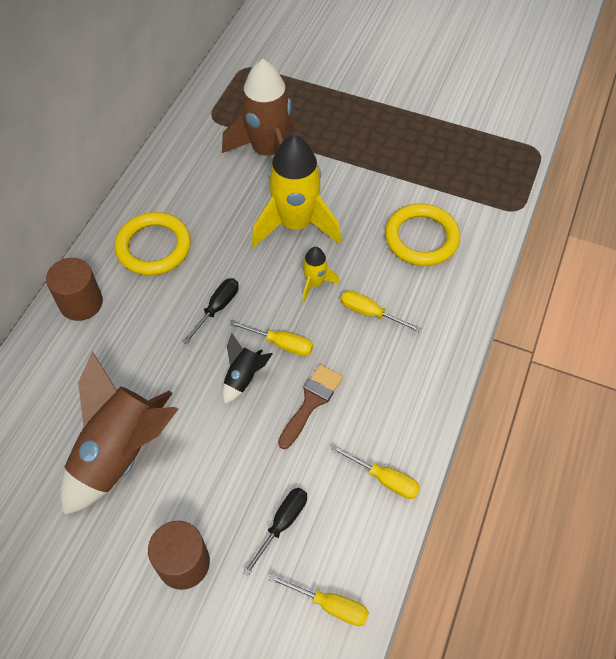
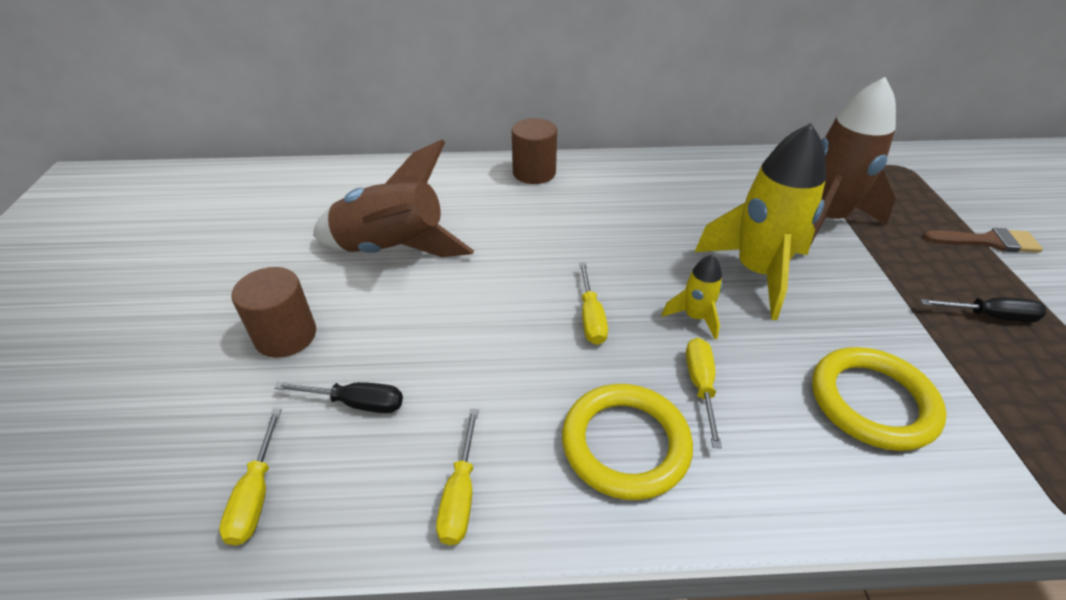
camera: 65 degrees right, 15 degrees down
(154, 247) = (628, 189): yellow ring -> yellow ring (625, 444)
(217, 308) = (596, 253): black screwdriver -> black screwdriver (990, 316)
(243, 378) = (526, 302): black rocket -> none
(311, 402) = (532, 372): brown brush -> brown brush (987, 241)

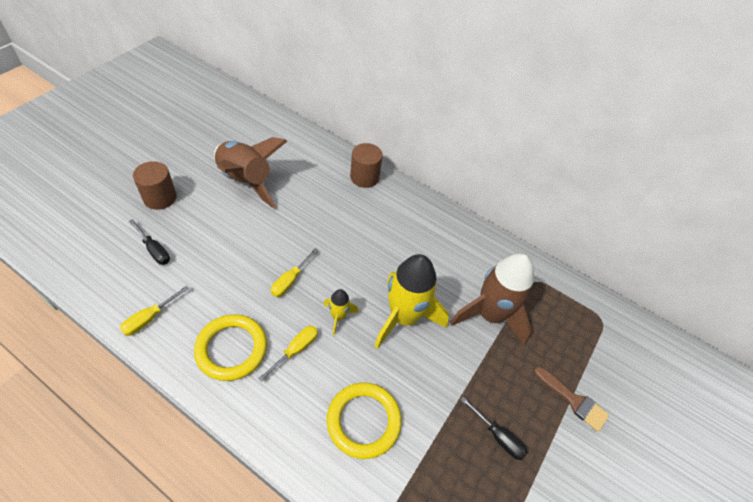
camera: 30 degrees right, 10 degrees up
(256, 495) = (87, 262): yellow screwdriver -> none

